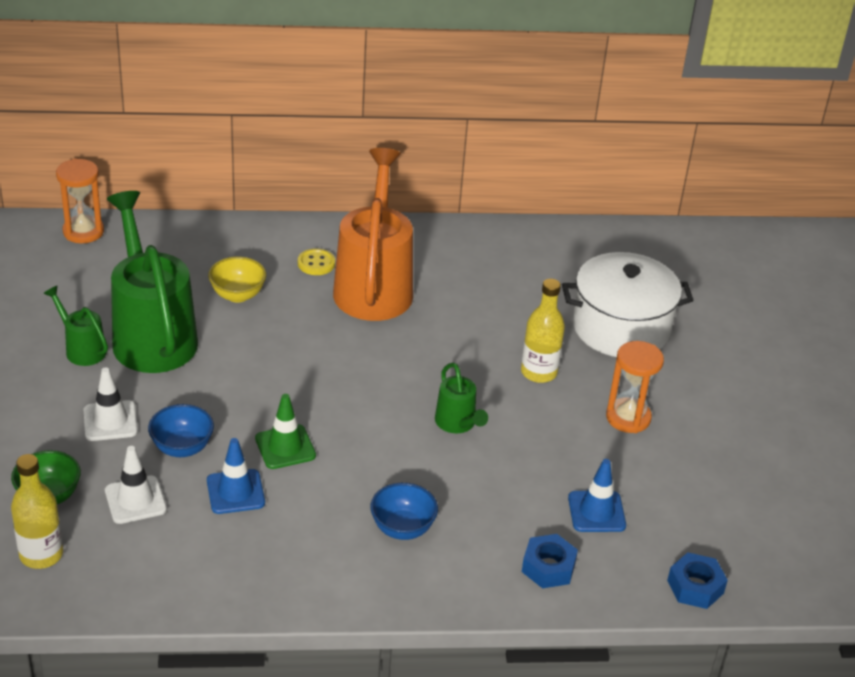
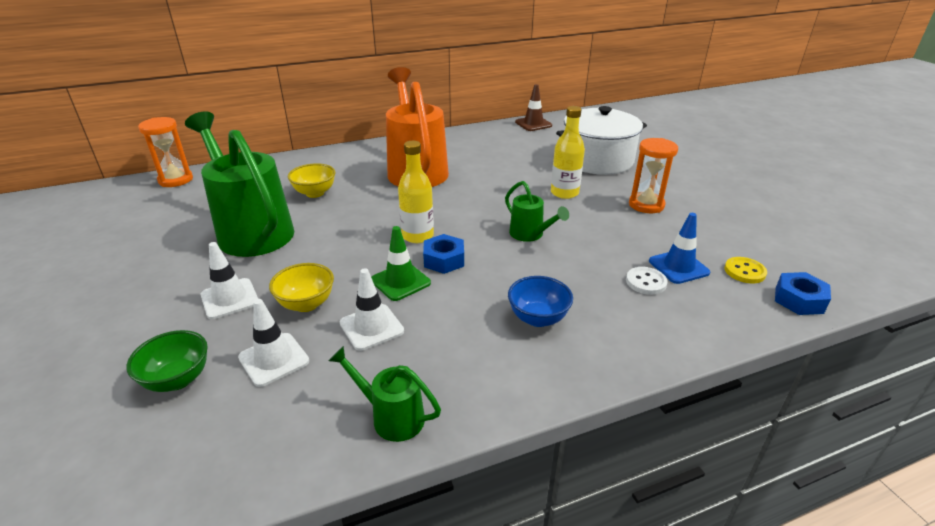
camera: 15 degrees left, 5 degrees down
(41, 555) = (178, 444): yellow bottle -> yellow bottle (417, 236)
(82, 349) = (189, 251): green watering can -> green watering can (391, 416)
(182, 448) = (306, 304): blue bowl -> yellow bowl
(235, 492) = (371, 327): blue traffic cone -> white traffic cone
(316, 263) = (367, 166): yellow button -> yellow button (744, 271)
(545, 520) = (646, 282): none -> white button
(548, 567) = (678, 316): blue nut -> blue nut (444, 260)
(578, 236) = (533, 124): none -> brown traffic cone

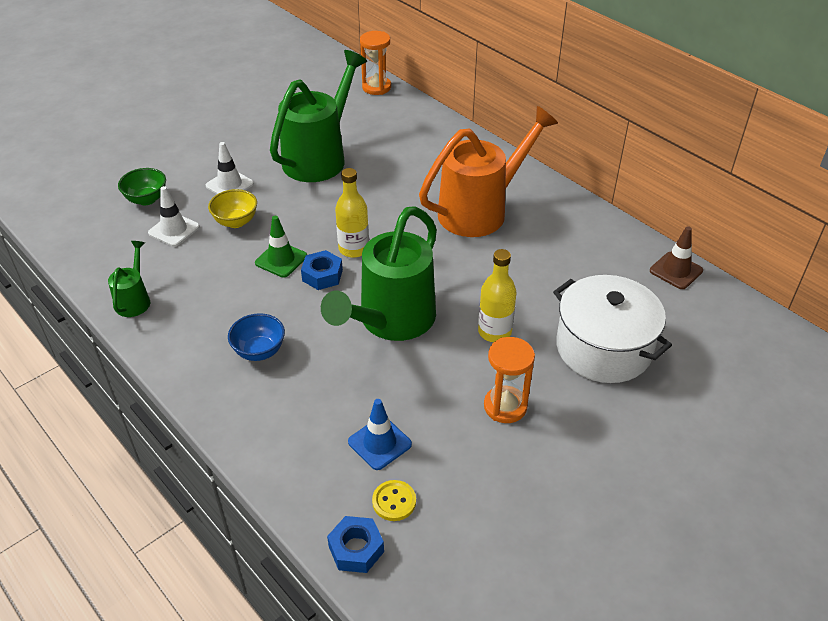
camera: 70 degrees right, 10 degrees up
(315, 193) = (396, 166): yellow bowl -> none
(371, 327) = (220, 262): white traffic cone -> none
(530, 235) = (391, 321): green watering can -> green watering can, size x2.16
(646, 282) = (341, 418): white button -> none

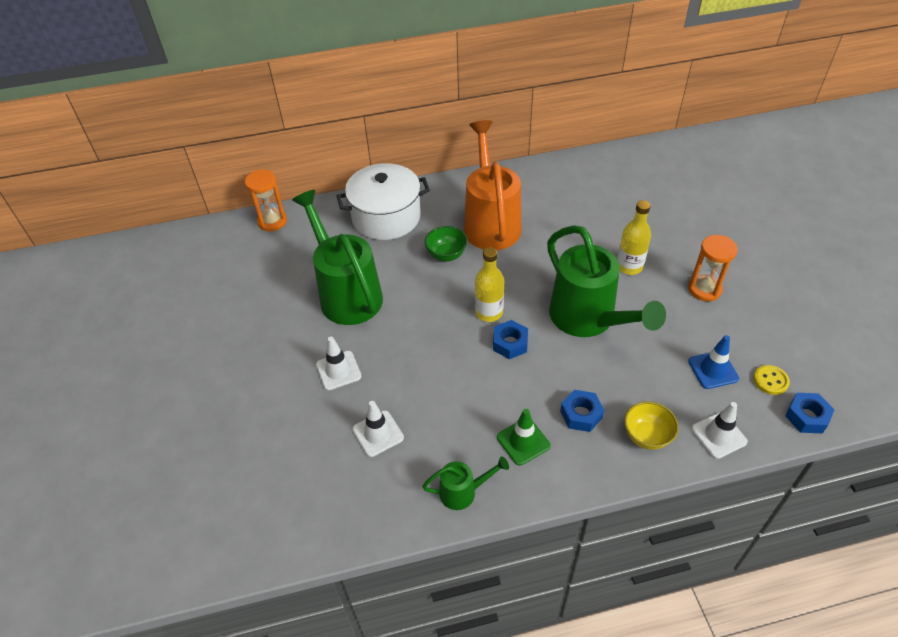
camera: 60 degrees left, 5 degrees up
(134, 300) = (463, 492): green watering can -> green watering can turned 135 degrees clockwise
(146, 199) = (312, 444): green bowl -> green bowl (446, 255)
(236, 222) = (398, 381): yellow bowl -> yellow bowl (647, 436)
(259, 351) = (581, 414): blue bowl -> blue nut
(281, 260) = (473, 365): green traffic cone -> green traffic cone (523, 441)
(286, 469) = (718, 435): none -> white traffic cone
(603, 348) = (671, 220): white pot -> white pot (386, 217)
(676, 271) = (615, 157): brown traffic cone -> none

